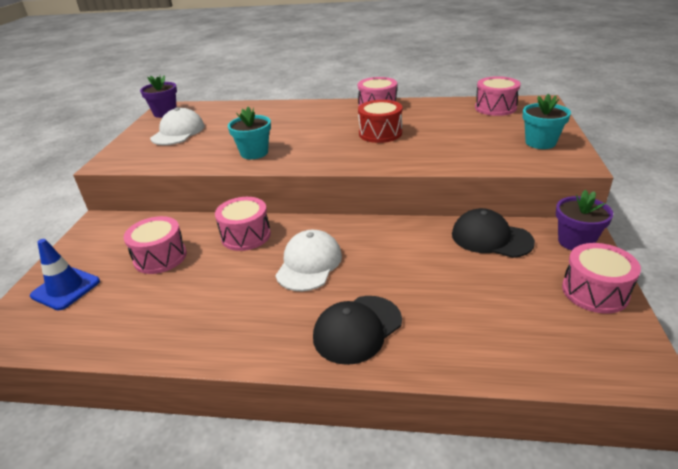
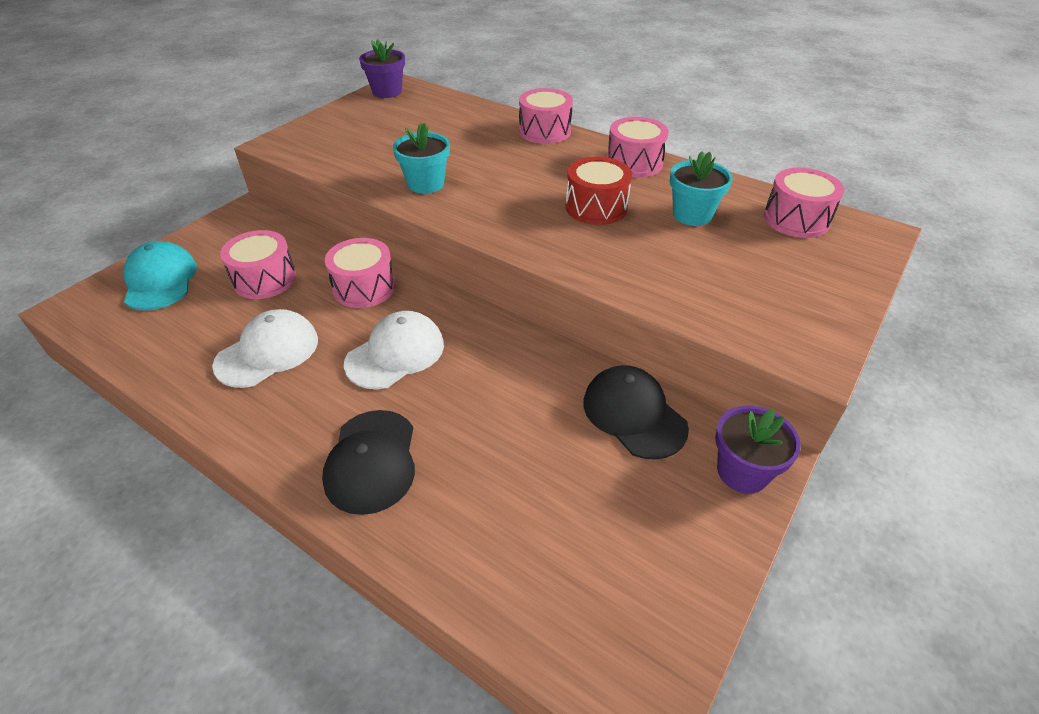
camera: 25 degrees right, 10 degrees up
(66, 288) = (160, 280): blue traffic cone -> turquoise cap
(178, 132) = (376, 125): white cap -> white cap (268, 352)
(357, 329) = (371, 461): black cap -> black cap turned 75 degrees counterclockwise
(540, 142) = (798, 303): turquoise flower pot -> turquoise flower pot (692, 215)
(595, 291) = (692, 556): pink drum -> pink drum (544, 131)

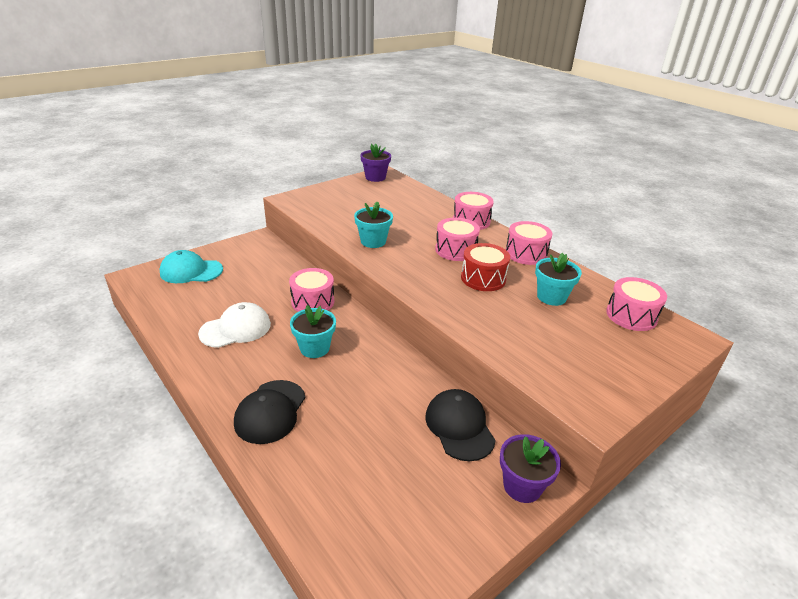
camera: 15 degrees right, 10 degrees down
(160, 280) = (191, 271): turquoise cap -> turquoise cap turned 90 degrees counterclockwise
(265, 279) = (253, 283): pink drum -> pink drum (455, 250)
(395, 354) = (314, 348): white cap -> turquoise flower pot

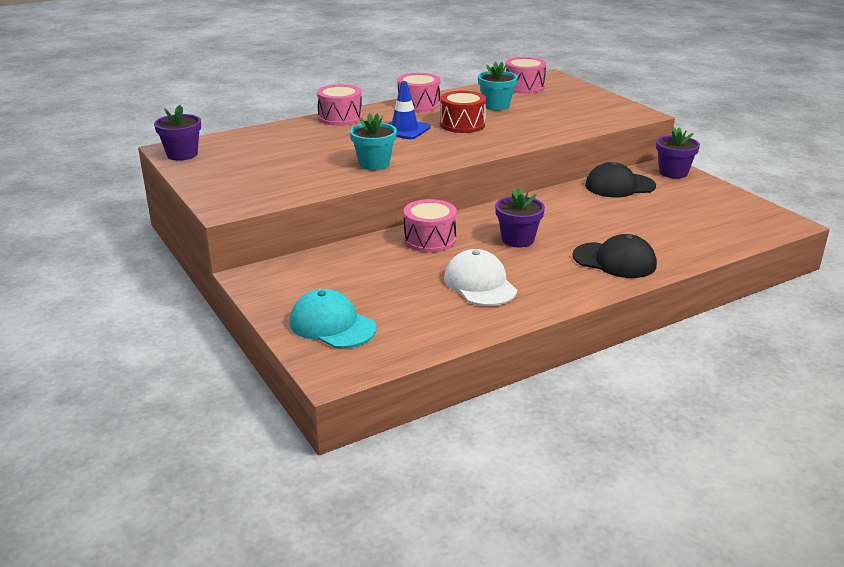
camera: 80 degrees left, 5 degrees down
(191, 271) = (332, 325): turquoise cap -> turquoise cap turned 120 degrees clockwise
(314, 348) = (517, 240): turquoise flower pot -> purple flower pot
(455, 250) = (404, 130): pink drum -> blue traffic cone

